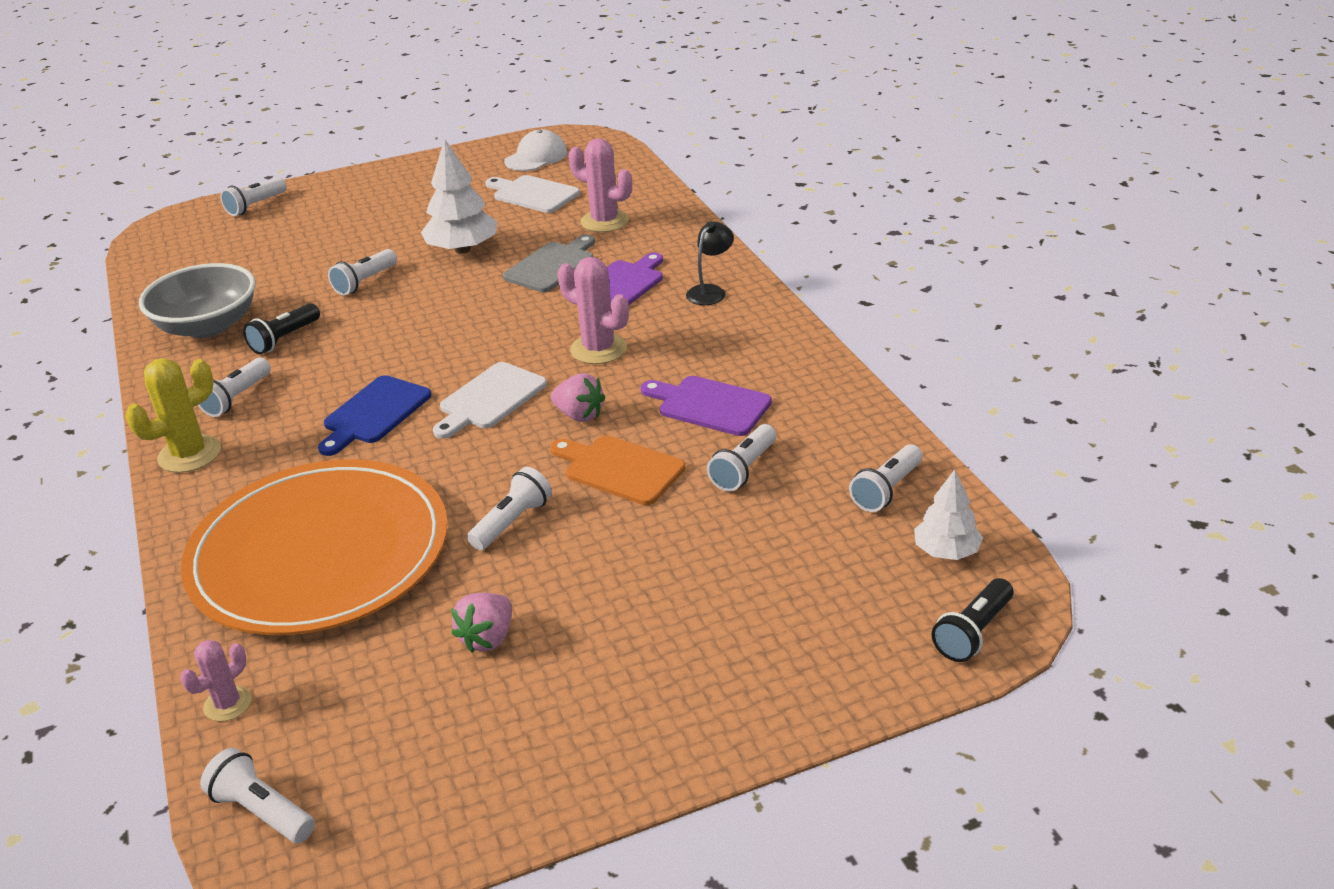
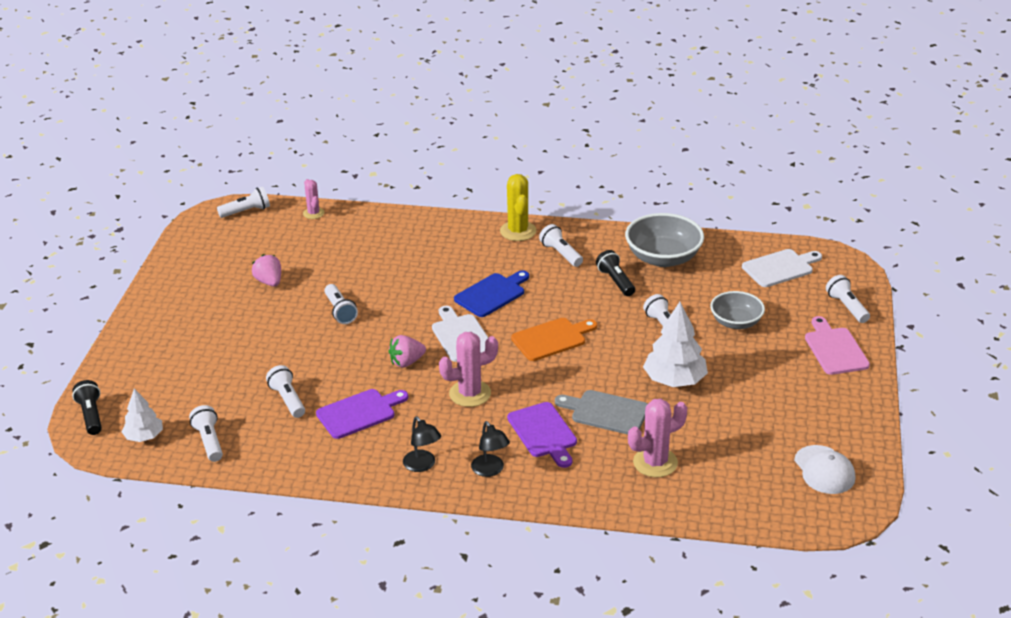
camera: 120 degrees right, 0 degrees up
(319, 553) = (385, 252): orange plate -> none
(326, 249) = (736, 322): none -> grey bowl
(340, 194) = (834, 349): none -> pink cutting board
(374, 413) = (492, 294): blue cutting board -> blue cutting board turned 75 degrees clockwise
(533, 194) = (744, 443): white cutting board -> white cutting board (780, 268)
(552, 266) = (606, 412): grey cutting board -> grey cutting board turned 135 degrees clockwise
(619, 469) = (340, 358): orange cutting board -> orange cutting board (551, 339)
(748, 329) = (422, 465): none -> black lamp

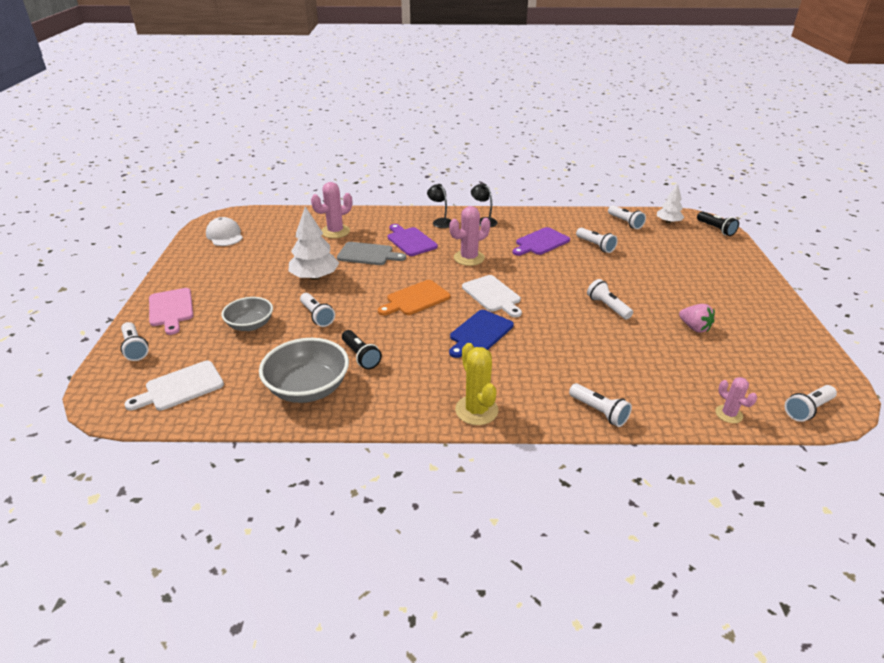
camera: 170 degrees right, 0 degrees up
(406, 362) = (526, 274): pink strawberry -> none
(561, 254) = (421, 383): white flashlight -> white flashlight (599, 412)

